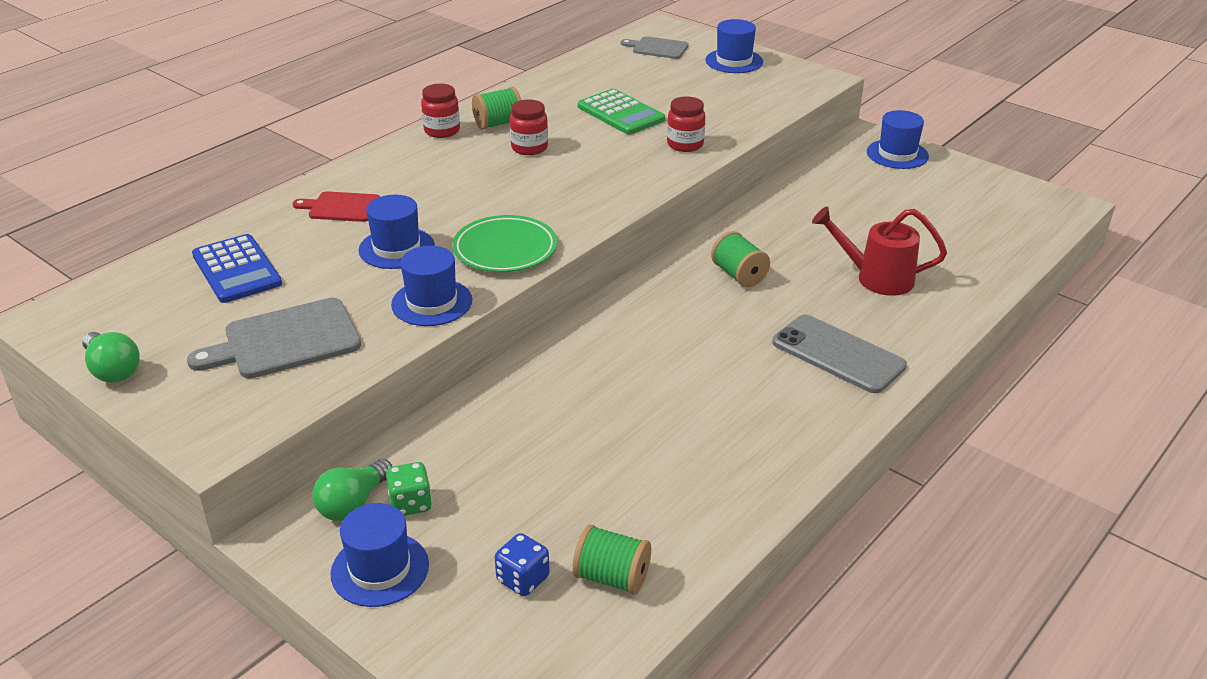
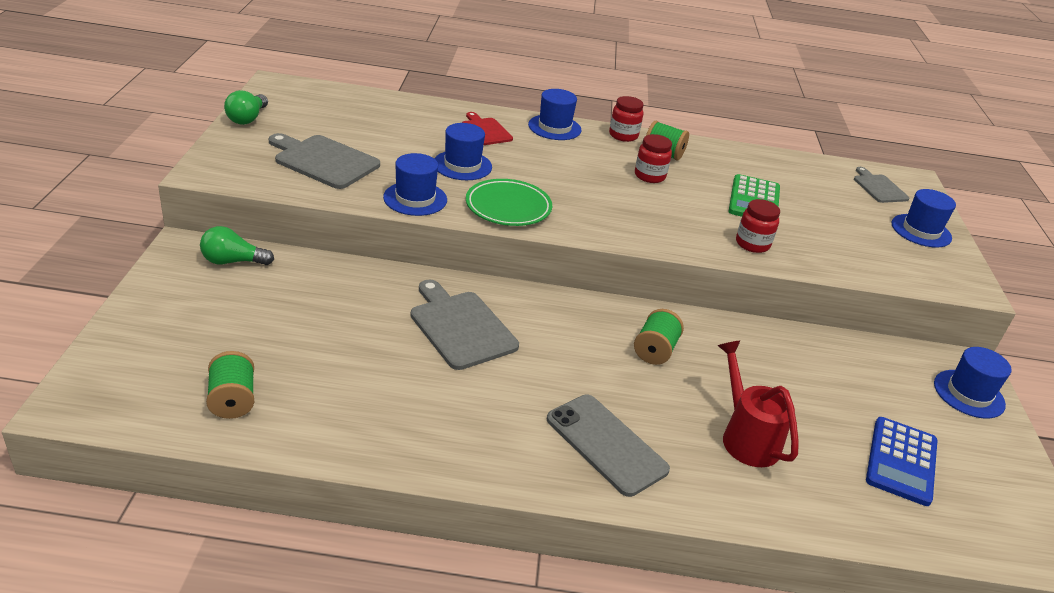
camera: 50 degrees right, 0 degrees up
(237, 269) = (380, 120): blue calculator -> blue calculator (901, 461)
(380, 569) = (179, 294): blue hat -> blue hat (554, 127)
(410, 503) = (248, 283): green dice -> none
(523, 579) = (205, 358): blue dice -> none
(616, 375) = (460, 327): none -> grey cutting board
(838, 354) = (606, 444): grey phone -> grey phone turned 45 degrees counterclockwise

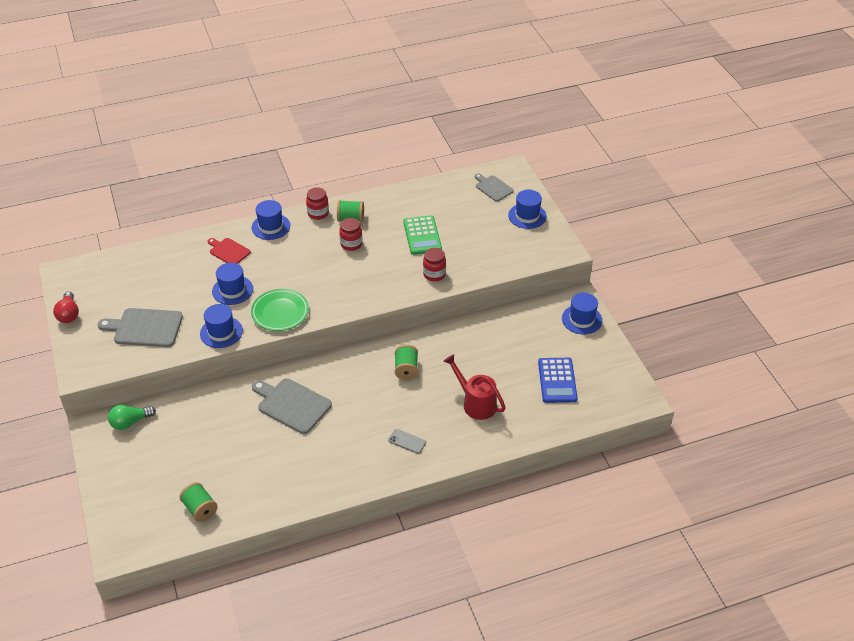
camera: 20 degrees left, 10 degrees up
(247, 118) = (69, 314): green light bulb -> red light bulb
(606, 444) = (407, 441): grey phone -> grey phone, size x0.50

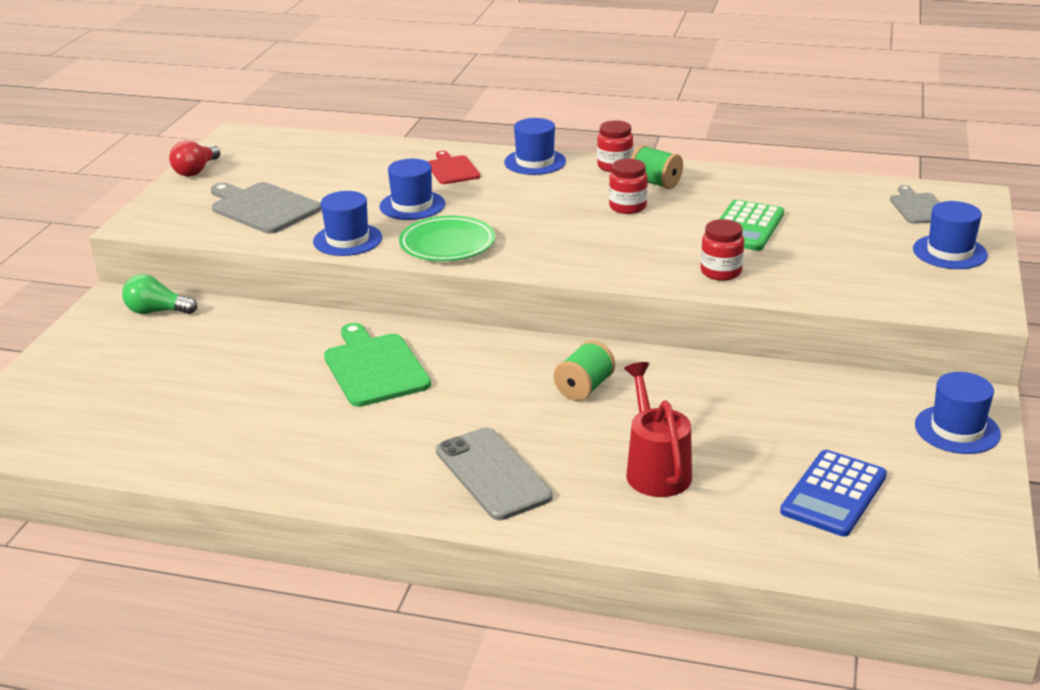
camera: 35 degrees right, 15 degrees down
(200, 509) = (122, 433): green spool -> none
(292, 405) = (374, 367): grey cutting board -> green cutting board
(407, 441) = (492, 474): grey phone -> grey phone, size x2.00

